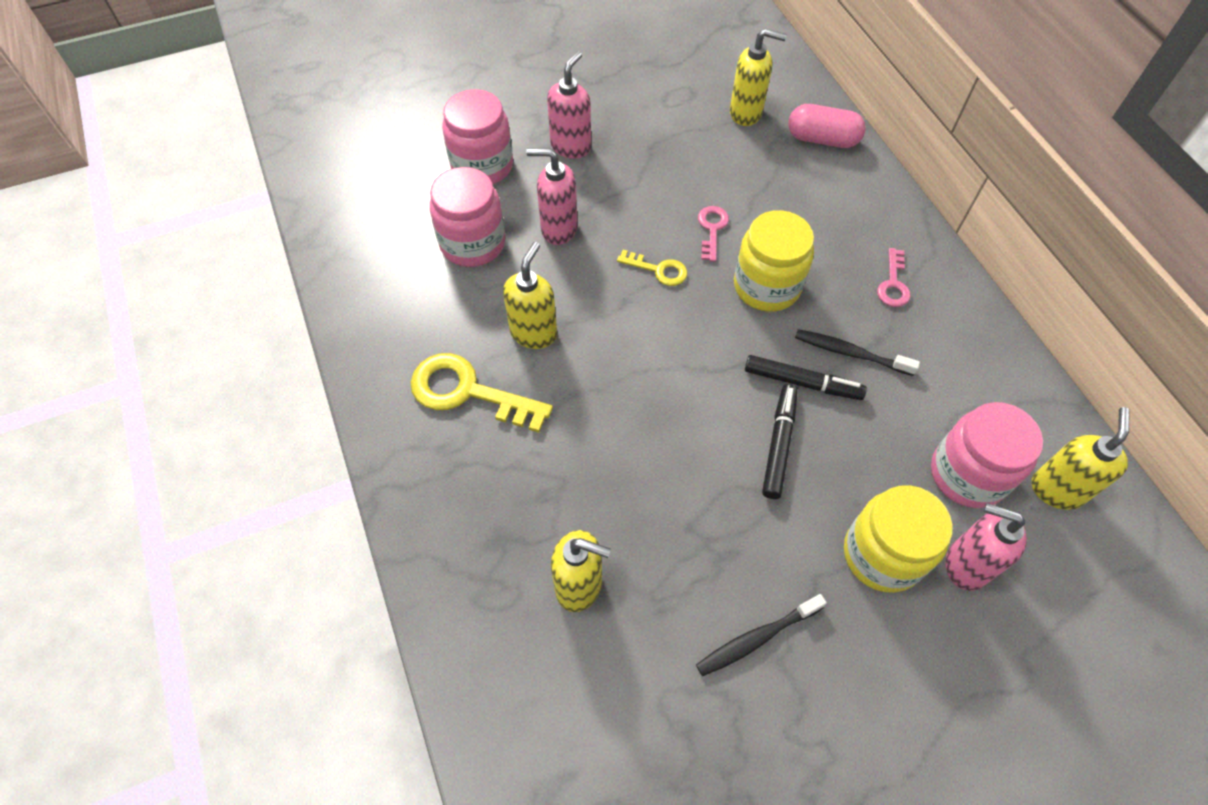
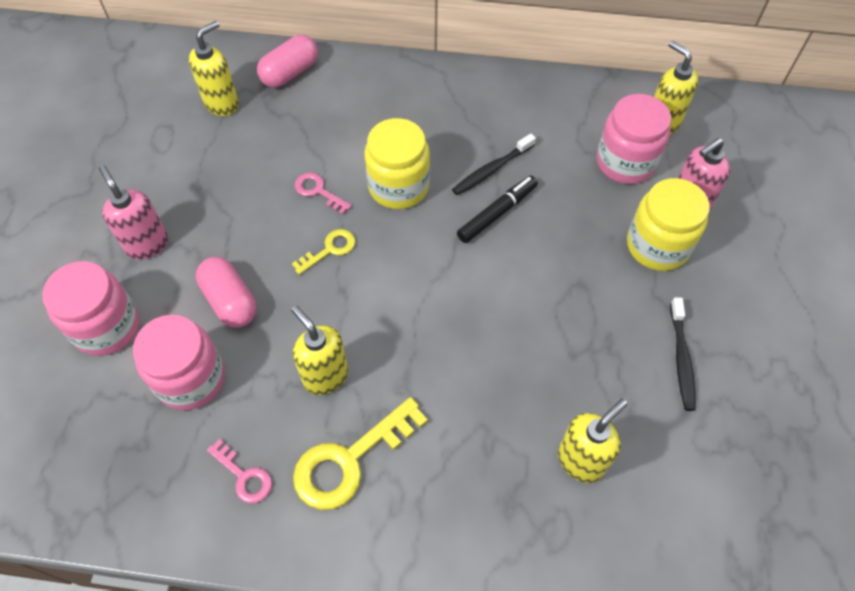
camera: 60 degrees left, 0 degrees up
(558, 229) = (230, 301): pink soap dispenser -> pink capsule
(779, 444) = (539, 257): black marker -> none
(893, 284) = (452, 110): pink key -> pink key (244, 476)

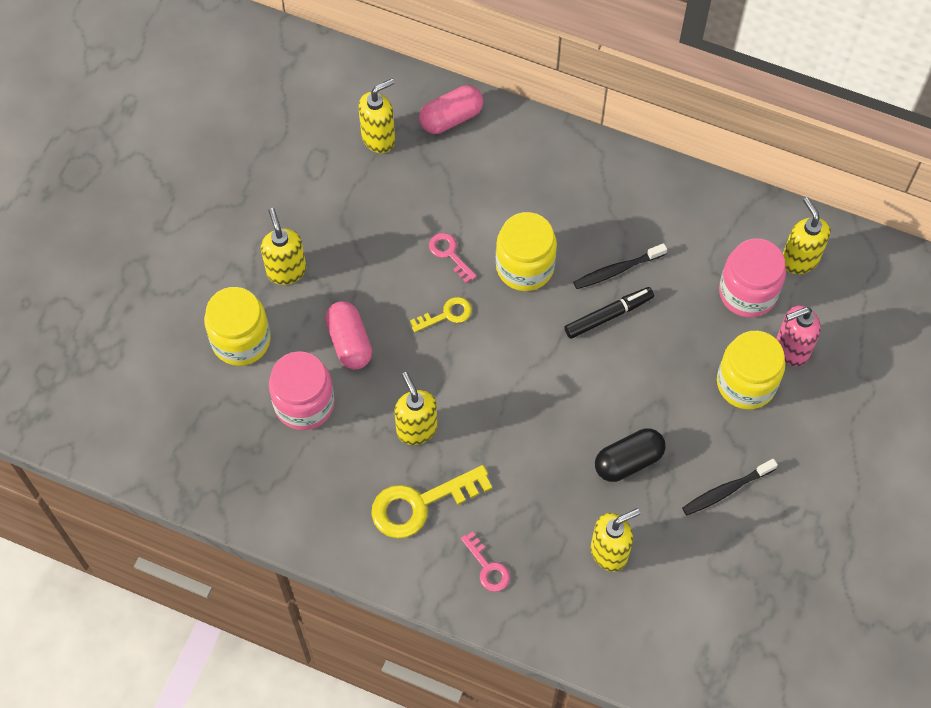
camera: 15 degrees right, 5 degrees up
(107, 327) = (241, 340): pink jar -> yellow jar
(147, 244) = (286, 270): pink soap dispenser -> yellow soap dispenser
(244, 476) = (333, 495): pink key -> pink key (487, 567)
(567, 353) = (628, 461): none -> black capsule
(681, 358) = (726, 490): black toothbrush -> black toothbrush turned 45 degrees clockwise

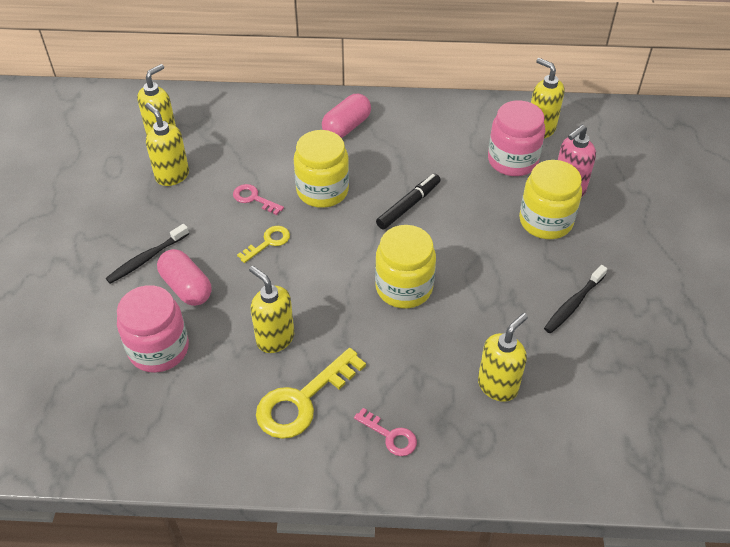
camera: 20 degrees left, 15 degrees down
(241, 340) = (81, 314): yellow jar -> yellow jar (404, 287)
(286, 270) = (109, 249): yellow soap dispenser -> yellow soap dispenser (172, 175)
(451, 118) = (219, 109): pink capsule -> pink capsule (346, 127)
(617, 270) = (401, 173): black toothbrush -> black toothbrush (147, 258)
(628, 461) = (478, 307): black capsule -> none

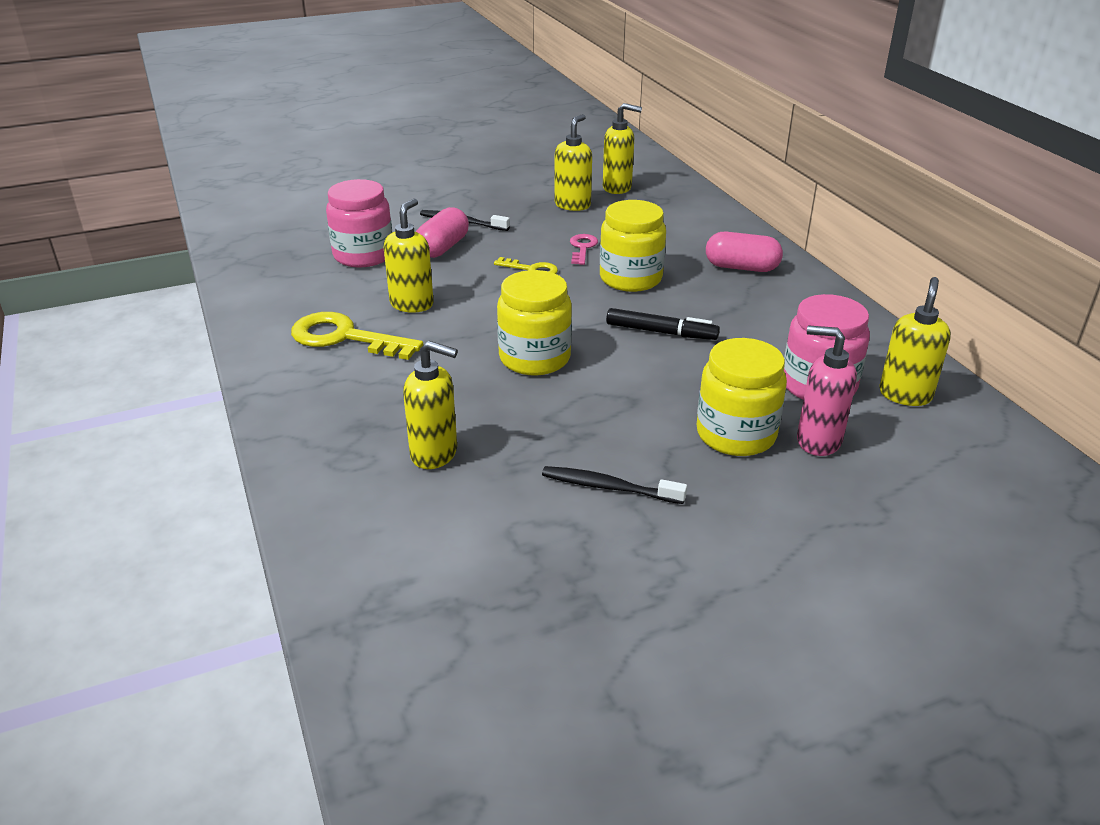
camera: 65 degrees right, 15 degrees down
(390, 436) = (326, 397): pink key -> none

